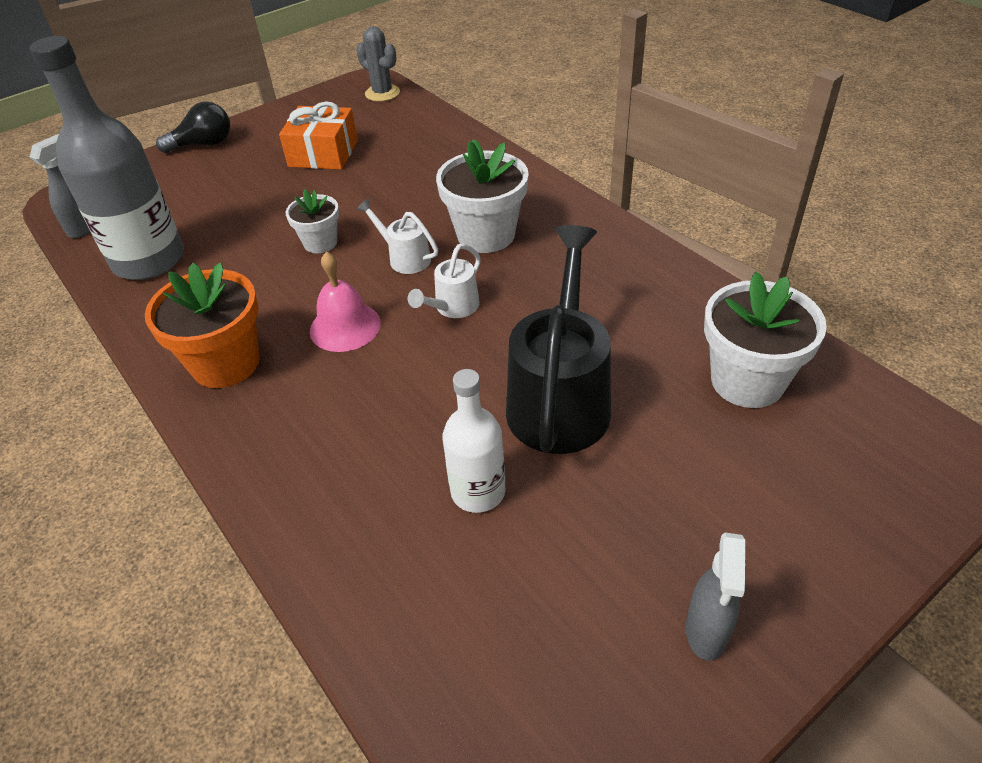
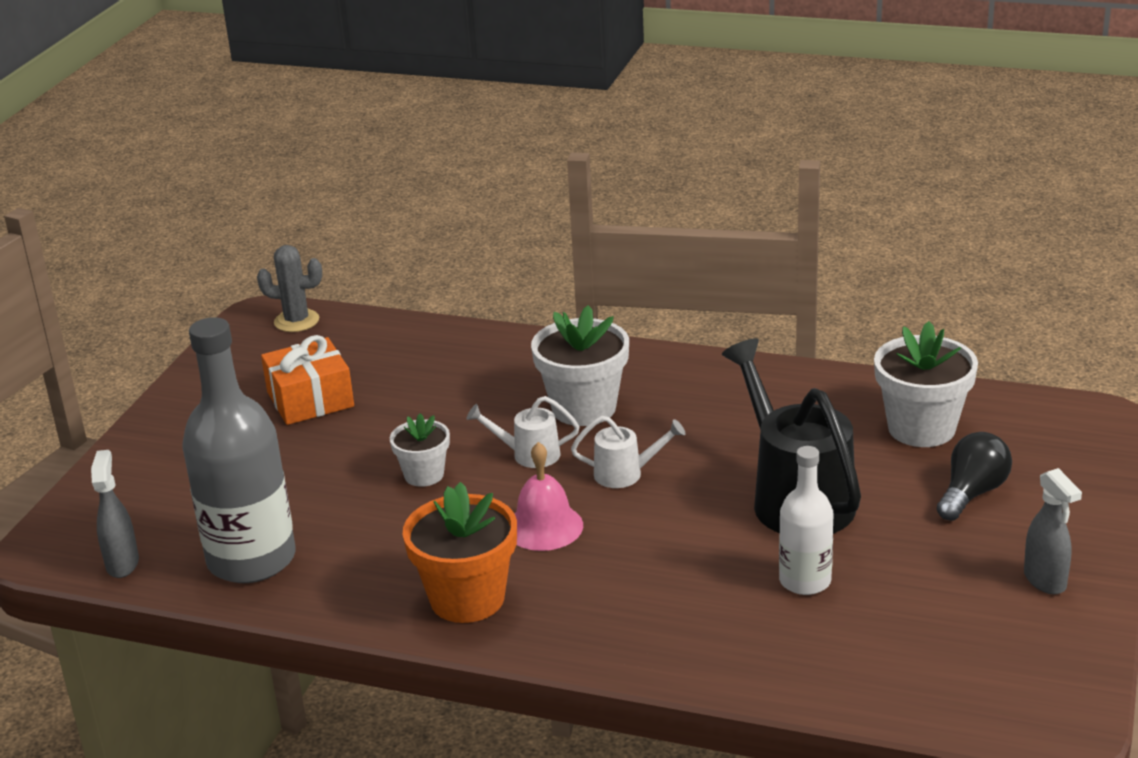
camera: 35 degrees left, 15 degrees down
(203, 144) = (145, 440): black light bulb -> black light bulb (972, 493)
(452, 308) = (626, 474): white watering can -> white watering can turned 90 degrees counterclockwise

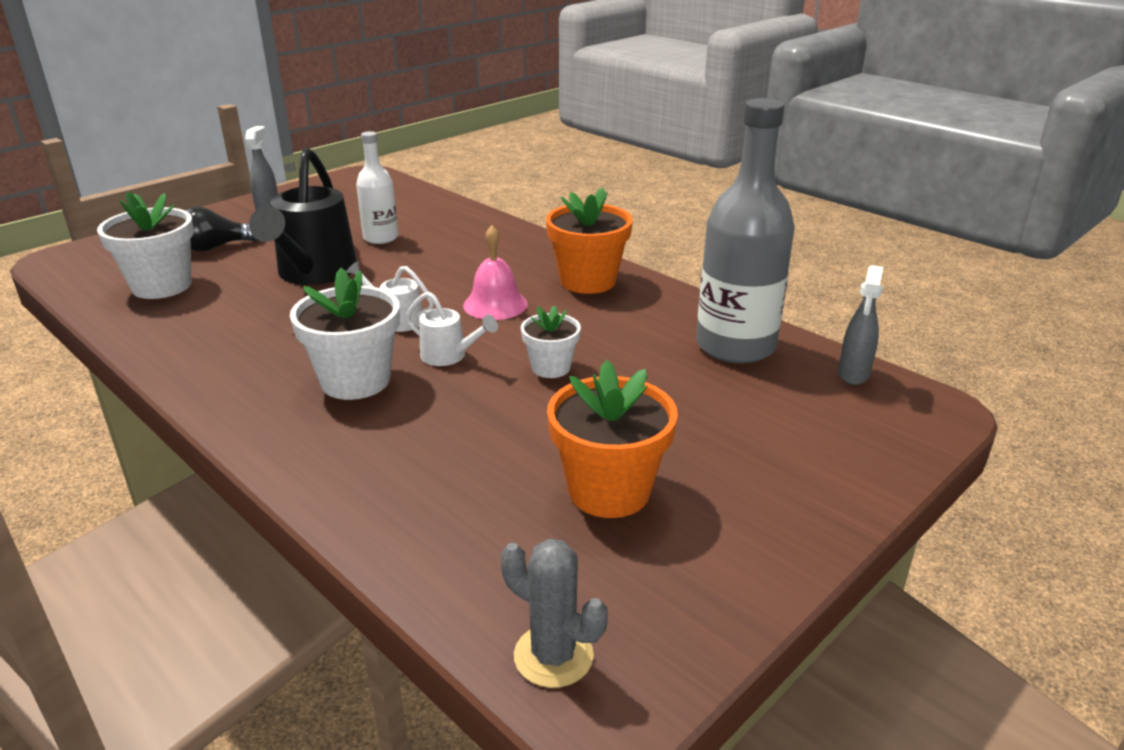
camera: 155 degrees left, 0 degrees up
(310, 399) = (609, 491): orange gift -> orange flower pot

